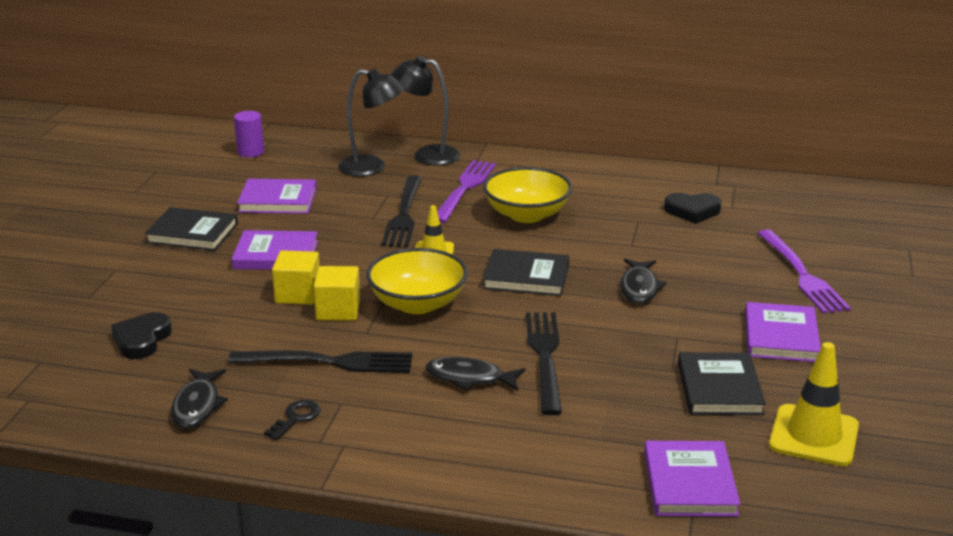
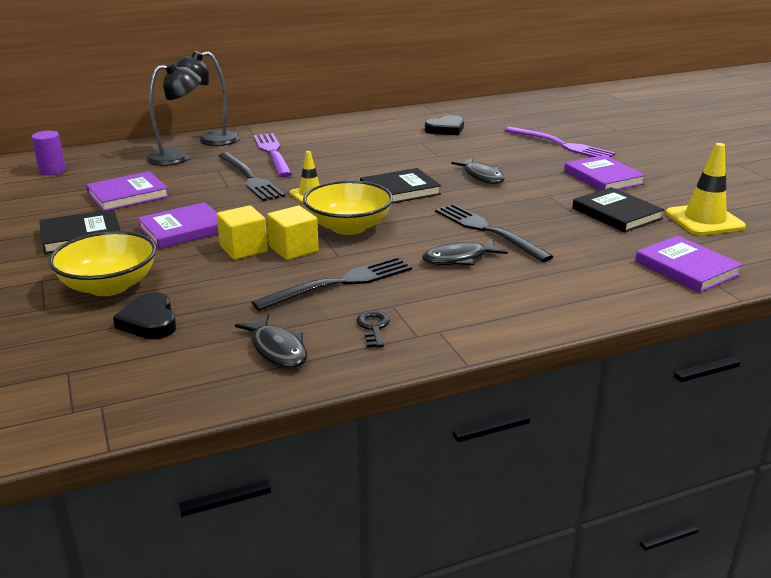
camera: 35 degrees left, 0 degrees up
(527, 215) = (342, 156): yellow bowl -> yellow bowl (109, 286)

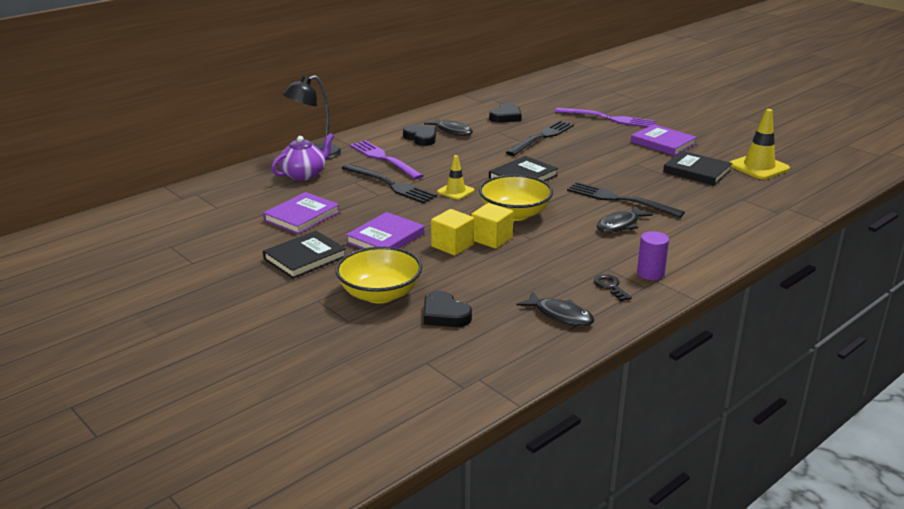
camera: 20 degrees left, 0 degrees up
(52, 171) = (203, 205): purple cylinder -> purple cylinder (650, 273)
(178, 157) = (304, 174): black lamp -> purple teapot
(333, 138) = (421, 138): none -> black heart
(341, 283) = (554, 258): black fork -> black fork (542, 137)
(482, 176) = (574, 155): black fish -> black fish (452, 131)
(686, 268) = (775, 205): purple book -> none

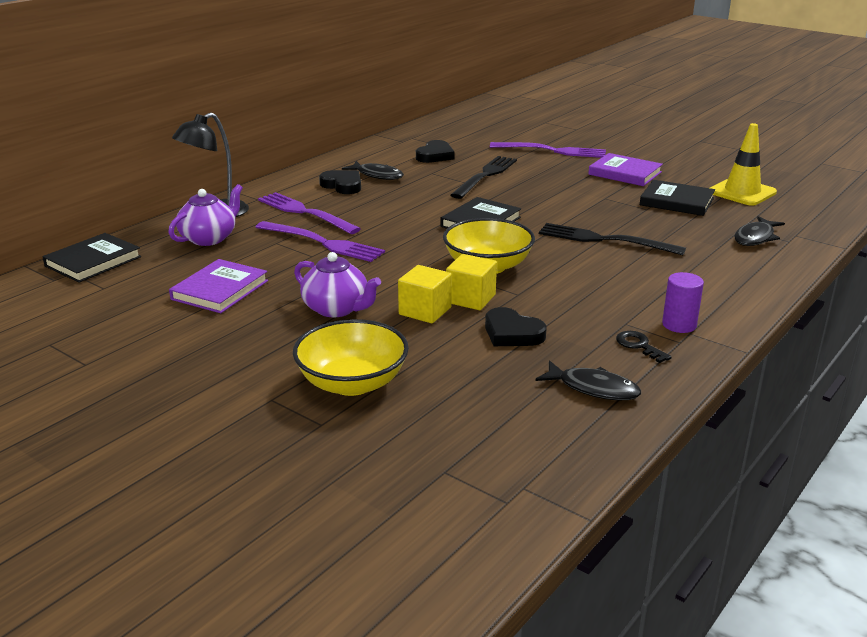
camera: 10 degrees left, 0 degrees up
(305, 258) = (238, 343): black book -> black book (93, 261)
(385, 238) = (337, 309): purple book -> purple teapot
(391, 185) = (323, 243): black fork -> purple fork
(444, 314) = (446, 402): black heart -> black heart (512, 333)
(455, 191) = (406, 244): yellow traffic cone -> none
(620, 225) = (617, 269): black fish -> black fish (755, 238)

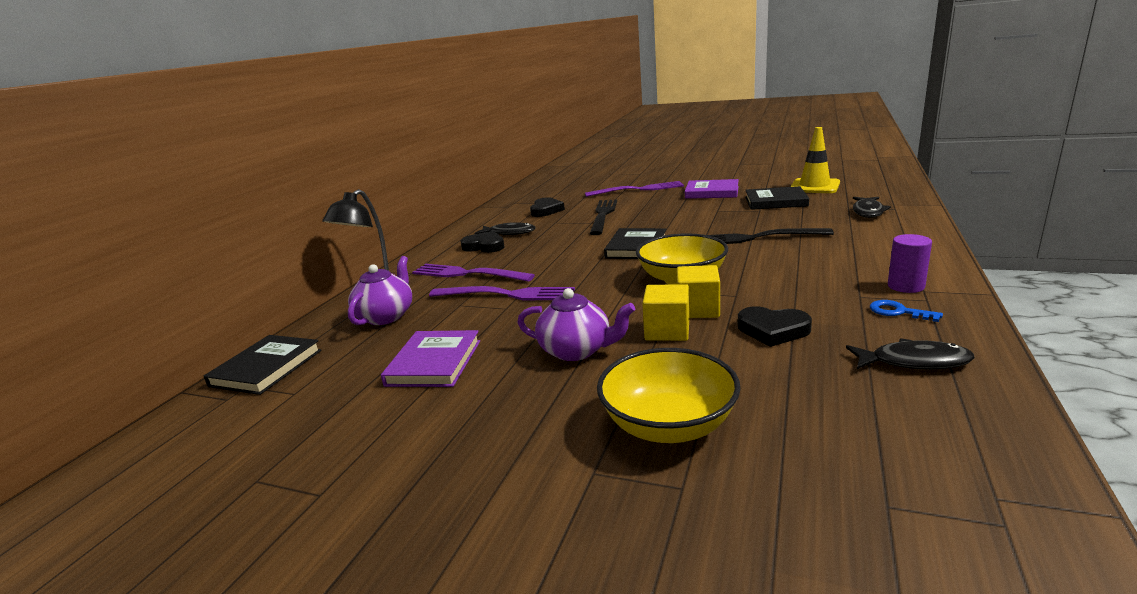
camera: 15 degrees left, 5 degrees down
(639, 345) = (898, 312): black key -> blue key

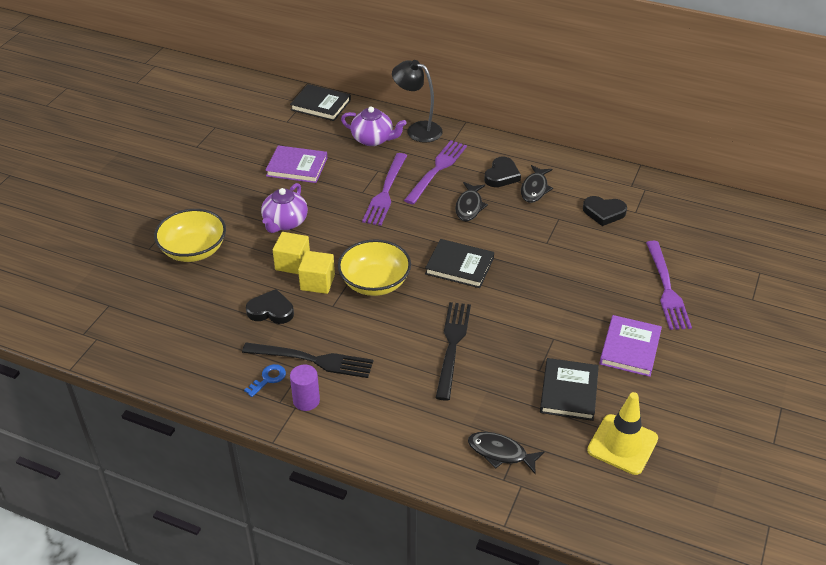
camera: 90 degrees right, 20 degrees up
(603, 215) = (569, 252): black fork -> black fork (313, 360)
(773, 330) = (271, 311): black heart -> black heart turned 75 degrees clockwise
(914, 362) = (205, 359): black fish -> black fish (469, 206)

